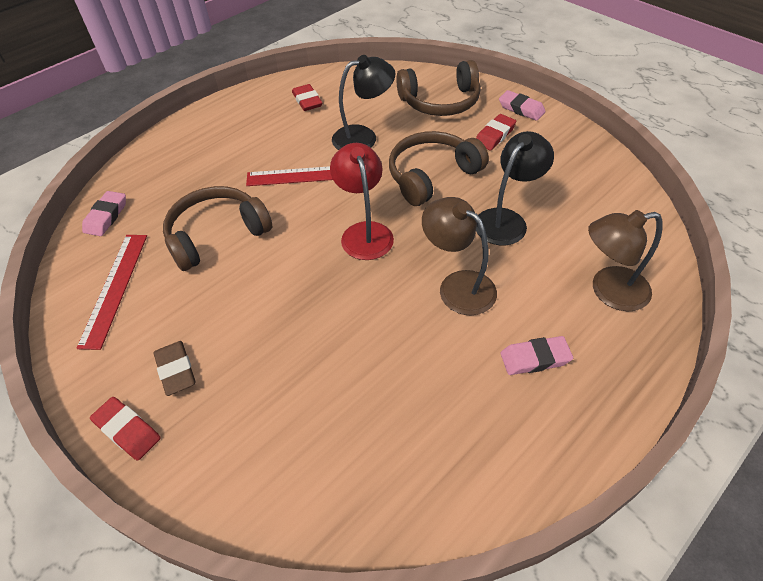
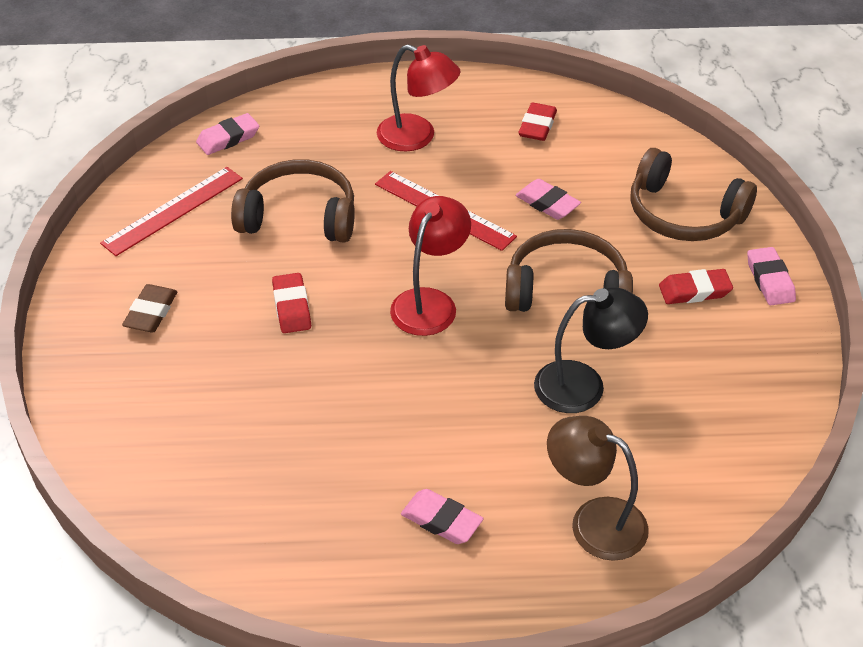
camera: 40 degrees right, 5 degrees down
(127, 430) = (76, 333): red eraser -> red eraser (292, 307)
(241, 145) = (417, 137): none -> red lamp
(363, 137) = (547, 203): black lamp -> pink eraser
(457, 285) = (454, 410): brown lamp -> none

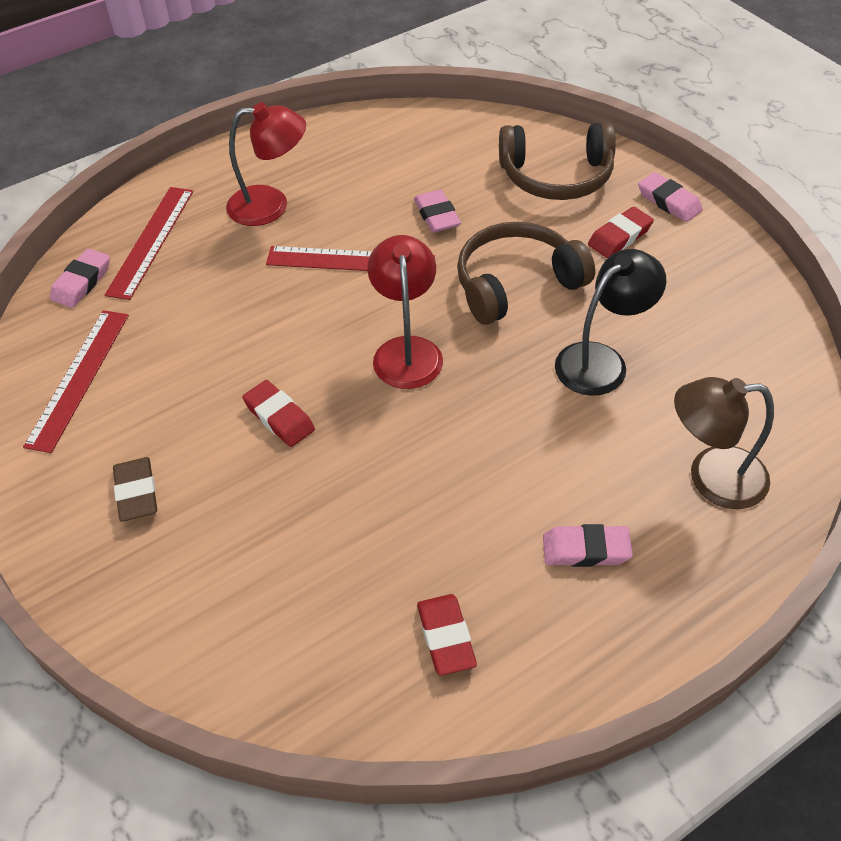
camera: 30 degrees left, 5 degrees up
(299, 216) = (216, 327): brown headphones -> none
(302, 127) = (151, 241): none -> red ruler
(537, 126) = (372, 152): red eraser -> red eraser (446, 637)
(547, 203) = (437, 215): pink eraser -> pink eraser turned 60 degrees clockwise

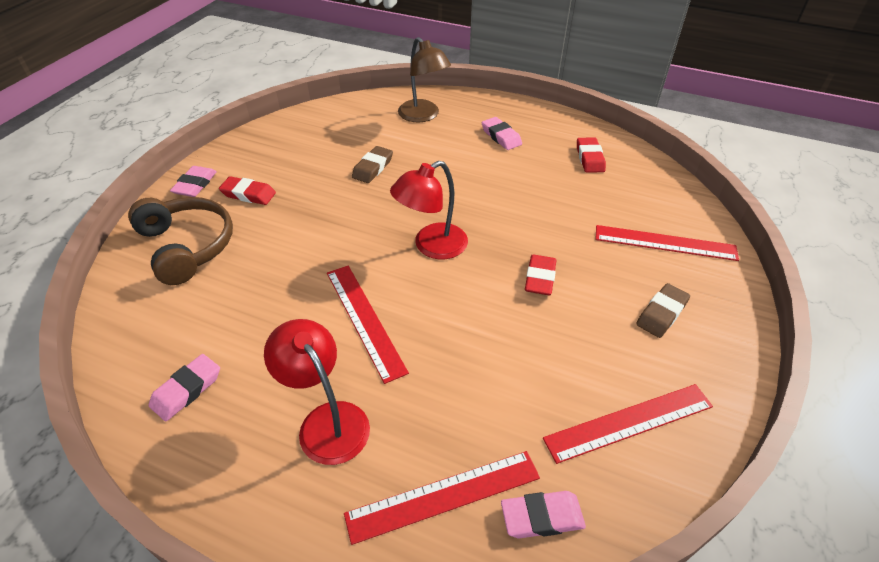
camera: 125 degrees left, 5 degrees down
(213, 587) = (665, 243): none -> red ruler
(437, 215) = (275, 293): pink eraser -> pink eraser (187, 390)
(446, 637) = (589, 158): red eraser -> red eraser turned 45 degrees counterclockwise
(516, 284) = (329, 222): brown headphones -> none
(601, 360) = (373, 168): black lamp -> brown eraser

